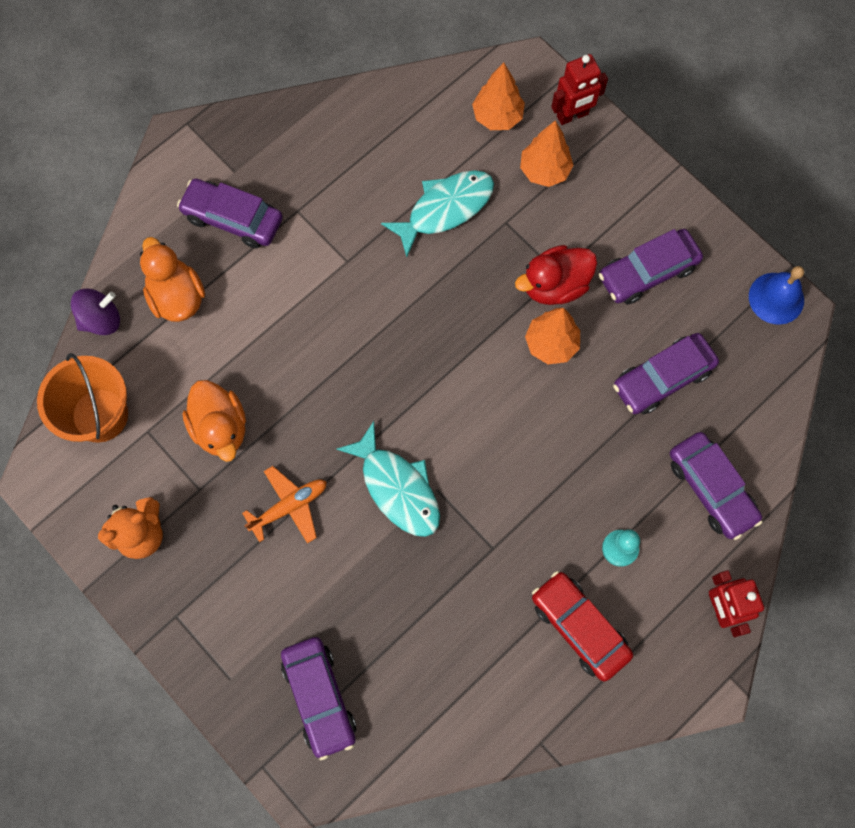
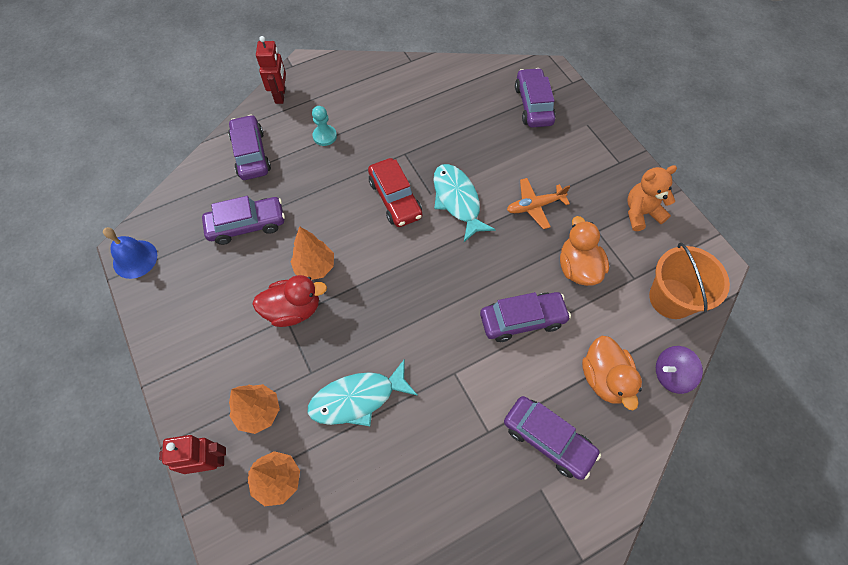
camera: 165 degrees left, 10 degrees down
(579, 627) = (367, 104): red car -> red car (395, 199)
(647, 272) = (218, 302): purple car -> purple car (522, 320)

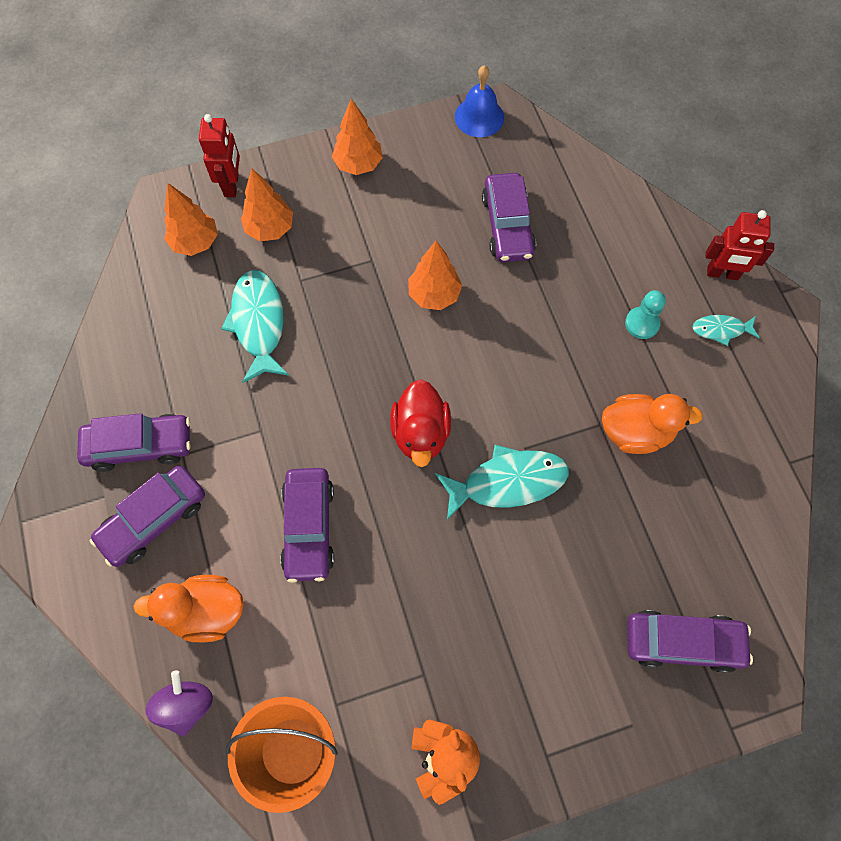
camera: 100 degrees right, 5 degrees up
(185, 348) = (358, 164): none -> orange tree
(251, 154) = (619, 234): purple car -> purple car (140, 446)
(293, 309) = (381, 268): red duck -> red duck (420, 433)
(324, 95) = (721, 330): none -> turquoise fish
(395, 199) = (522, 400): red car -> none
(534, 206) = (482, 591): orange plane -> none
(578, 267) = (369, 625): orange duck -> orange duck (636, 432)

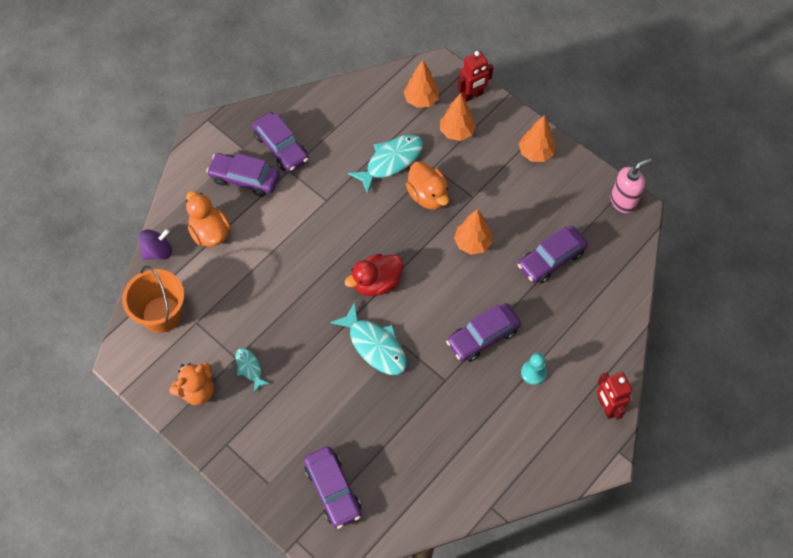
camera: 60 degrees right, 5 degrees down
(308, 527) = (285, 256): purple car -> purple car (483, 336)
(479, 117) = (623, 201): blue bell -> pink soap dispenser
(636, 432) = (453, 403): orange duck -> orange duck (428, 195)
(721, 330) = (562, 424): turquoise fish -> turquoise fish (249, 368)

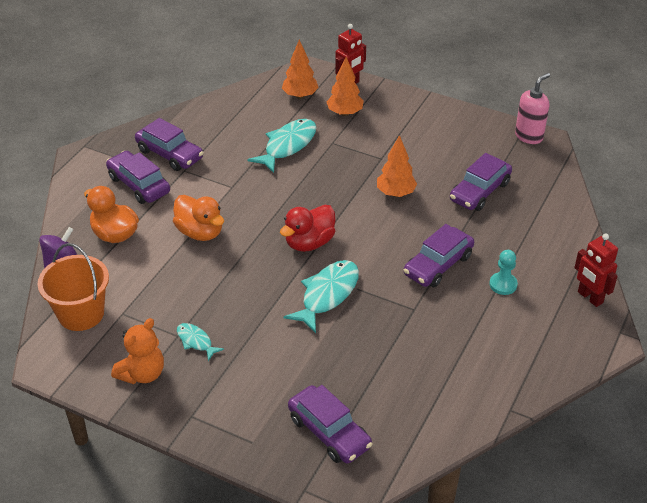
camera: 15 degrees left, 20 degrees down
(245, 178) = (139, 185): purple car -> purple car turned 45 degrees clockwise
(375, 346) = (327, 295): turquoise fish -> turquoise fish turned 90 degrees counterclockwise
(428, 195) = (335, 165): orange duck -> orange duck (200, 232)
(535, 153) = (428, 115): orange tree -> none

